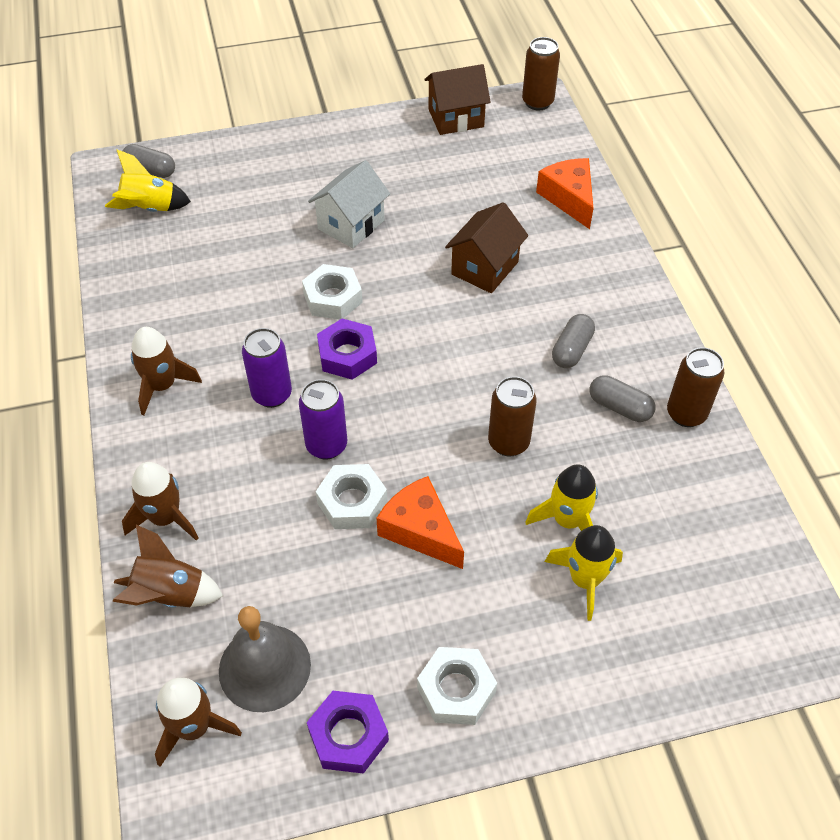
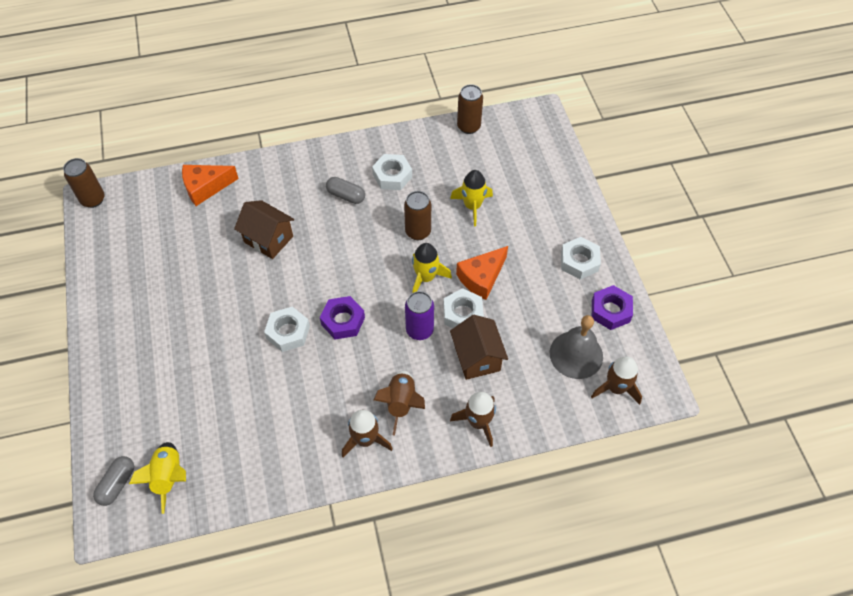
camera: 90 degrees left, 5 degrees up
(170, 594) = (533, 412): brown rocket -> brown rocket (401, 403)
(272, 394) = (376, 366): purple can -> none
(351, 224) = (212, 323): white house -> none
(456, 118) = (99, 253): brown house -> brown house (477, 358)
(585, 579) = (509, 201): yellow rocket -> yellow rocket (426, 277)
(619, 407) = (392, 176): grey capsule -> white nut
(686, 414) = (398, 145): brown can -> brown can (468, 127)

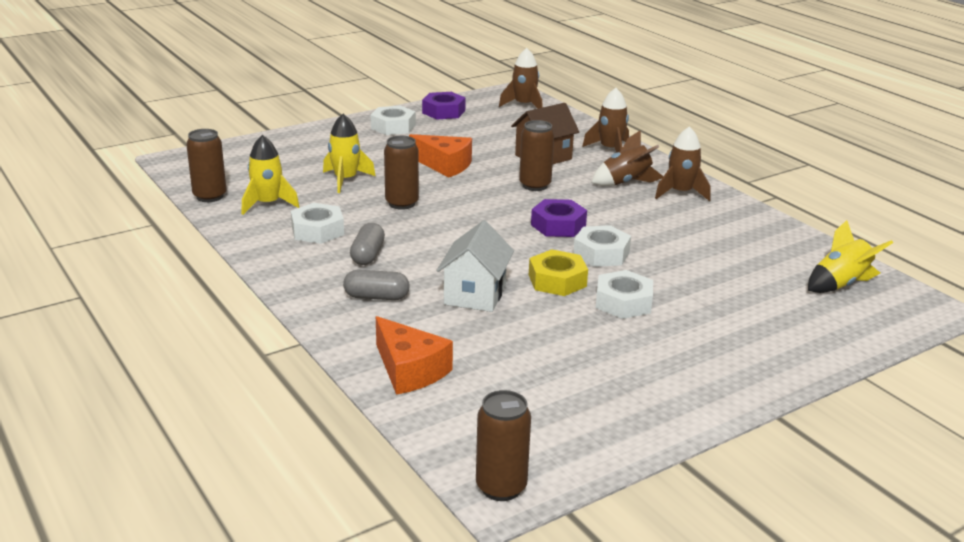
camera: 110 degrees left, 30 degrees down
(117, 484) = (887, 314): grey capsule -> grey capsule (376, 297)
(264, 290) = (557, 280): none -> yellow nut
(268, 239) = (475, 295): brown house -> white house
(419, 330) = (535, 185): purple can -> brown can
(426, 277) = (464, 191): yellow rocket -> yellow rocket (268, 204)
(463, 314) = (497, 168): white nut -> white nut (623, 302)
(576, 354) = (503, 120): grey bell -> none

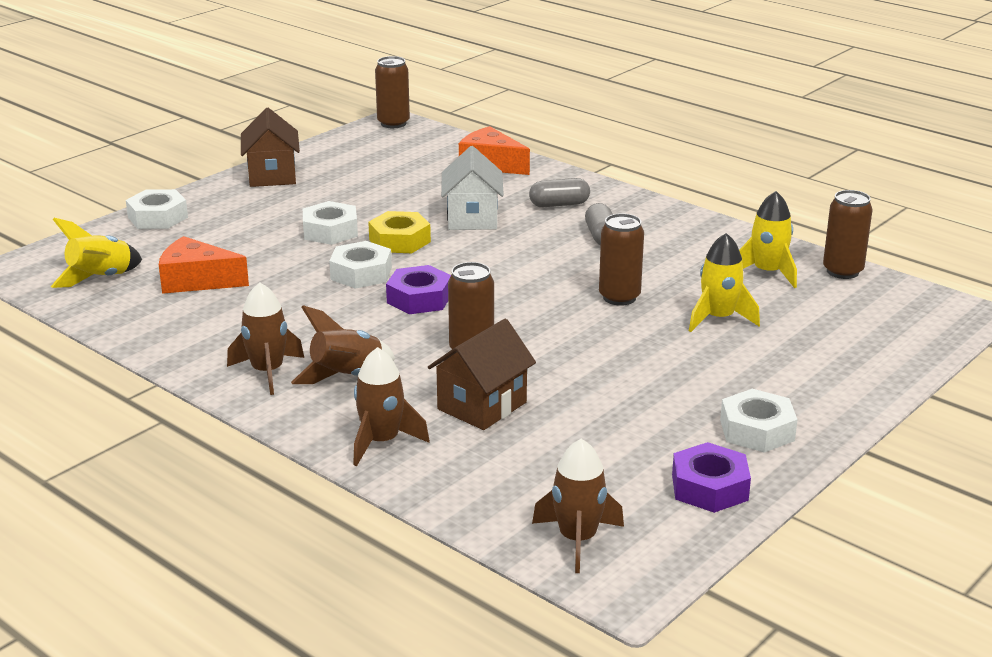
camera: 165 degrees right, 0 degrees up
(317, 231) = (677, 252): white nut -> white nut (158, 217)
(444, 165) = (614, 365): orange cheese -> orange cheese (196, 281)
(687, 398) = (272, 176): none -> brown house

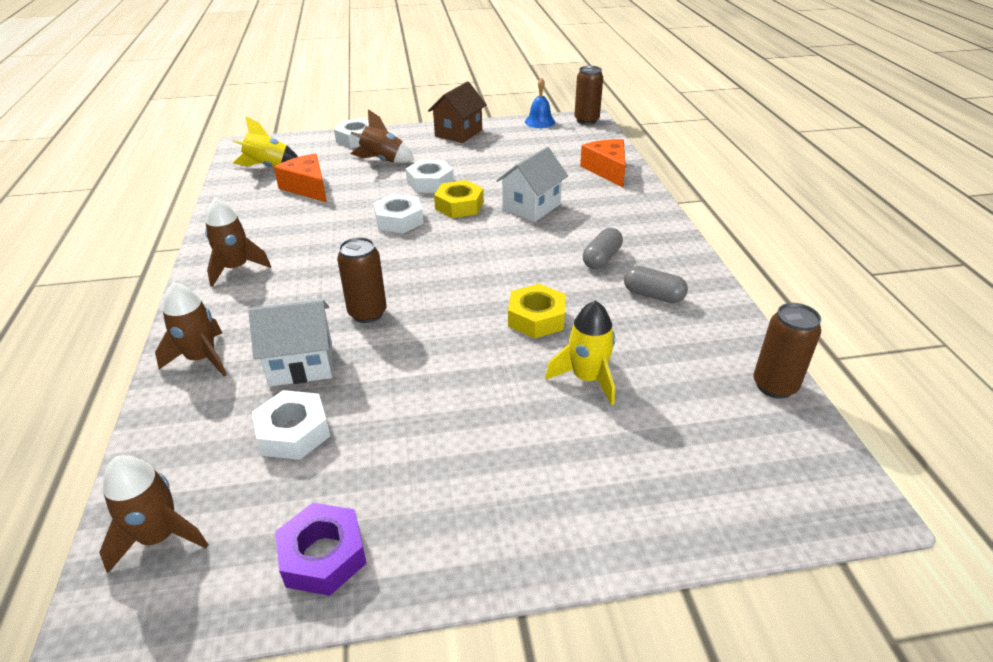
camera: 40 degrees right, 10 degrees up
(344, 138) = (540, 122): none -> blue bell
(347, 377) = (267, 295): brown rocket -> brown rocket (382, 161)
(419, 298) = (402, 255): purple nut -> none
(482, 406) = (301, 364): brown house -> white house
(559, 204) = (609, 219): grey capsule -> grey capsule (653, 295)
(619, 297) = (536, 318): brown can -> yellow nut
(757, 430) = (451, 518): white nut -> white nut (293, 432)
(767, 273) = (696, 353): yellow rocket -> none

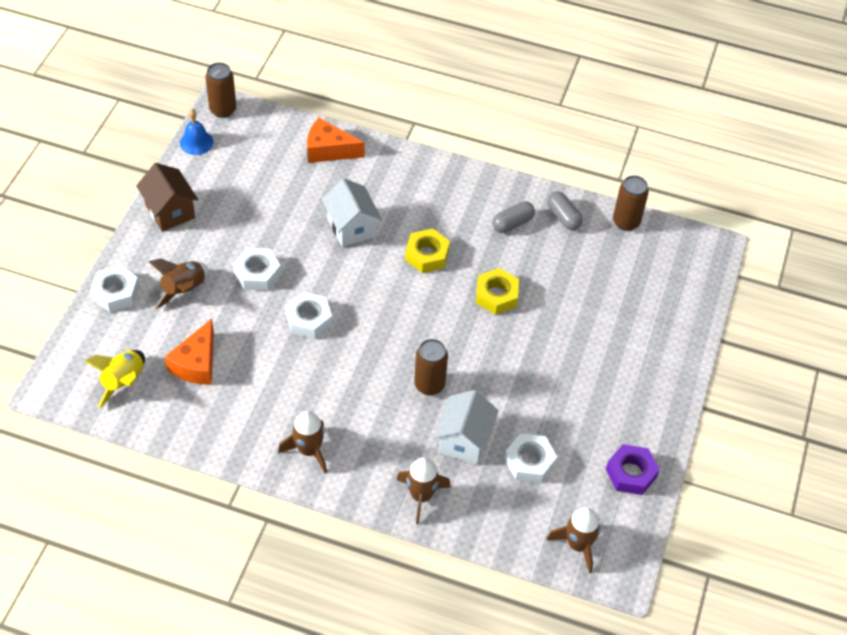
camera: 65 degrees left, 15 degrees up
(307, 187) = (196, 363): orange cheese -> orange cheese turned 60 degrees counterclockwise
(459, 206) = (314, 271): yellow nut -> yellow nut (427, 255)
(587, 378) = (569, 300): yellow rocket -> none
(601, 258) = (453, 225): grey capsule -> grey capsule (563, 217)

